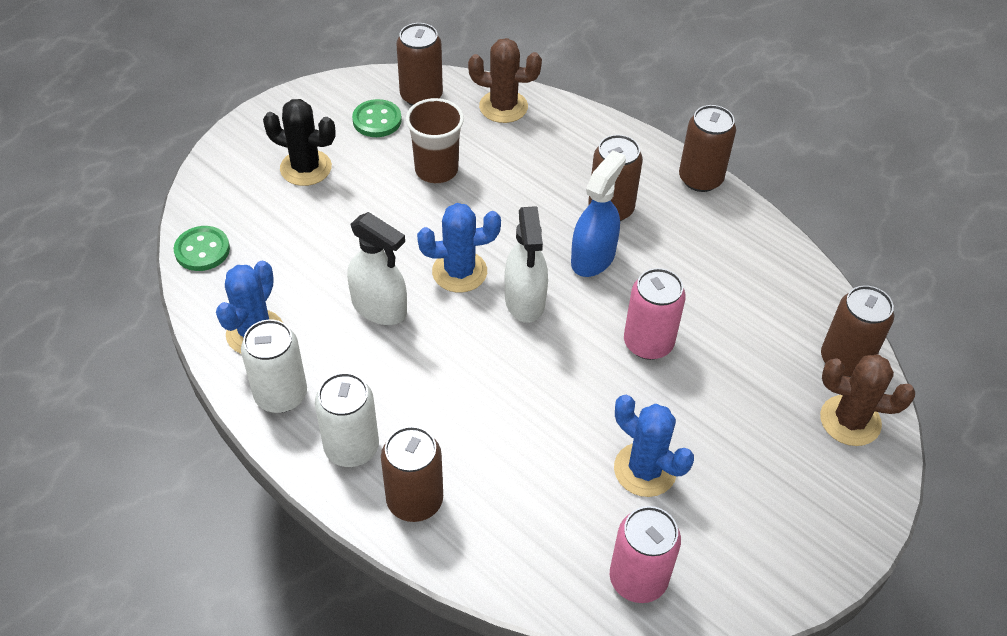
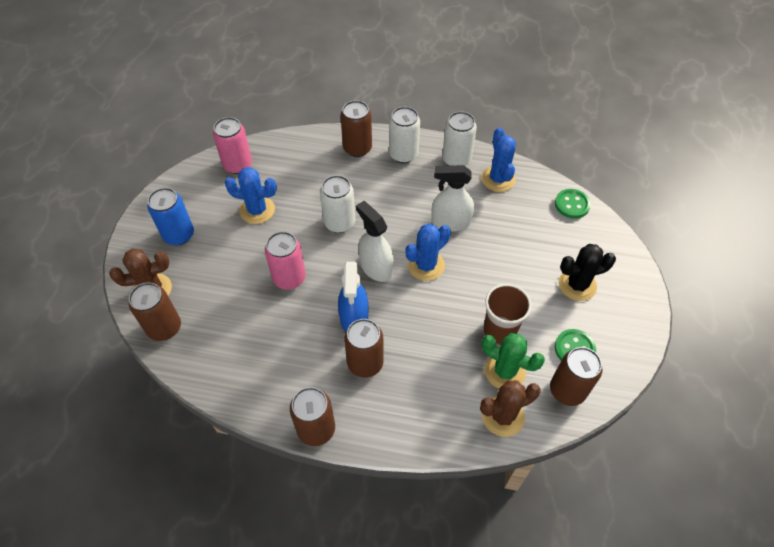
camera: 150 degrees right, 5 degrees up
(467, 136) = (505, 371): none -> green cactus
(531, 385) = (339, 222): none -> white can
(787, 490) = (179, 235): none -> blue can

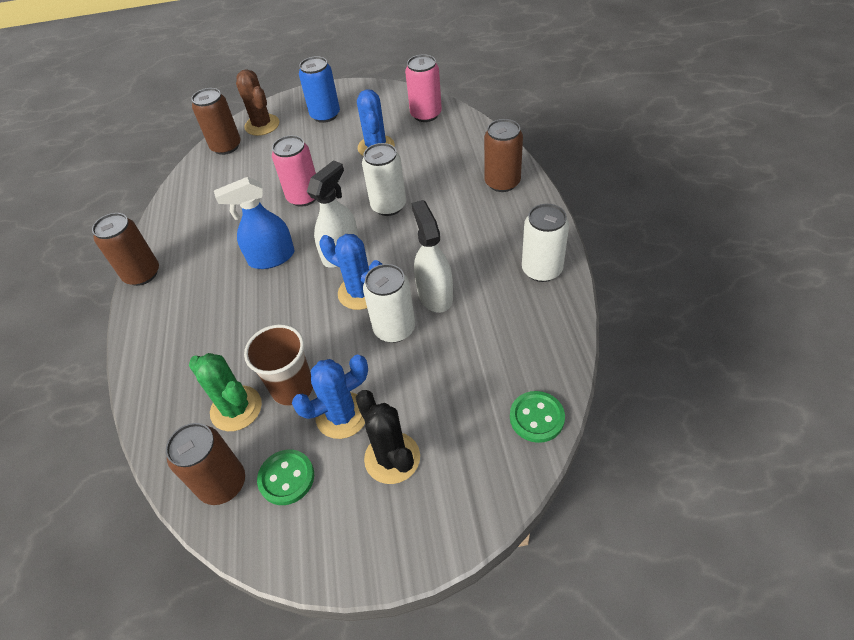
camera: 75 degrees right, 5 degrees down
(365, 363) = (220, 284): brown can -> none
(403, 154) = (518, 221): white can -> white can (394, 329)
(498, 179) = (534, 320): blue cactus -> blue cactus (342, 415)
(502, 416) = (176, 422): brown cactus -> none
(505, 371) = (236, 408): green cactus -> green cactus turned 60 degrees counterclockwise

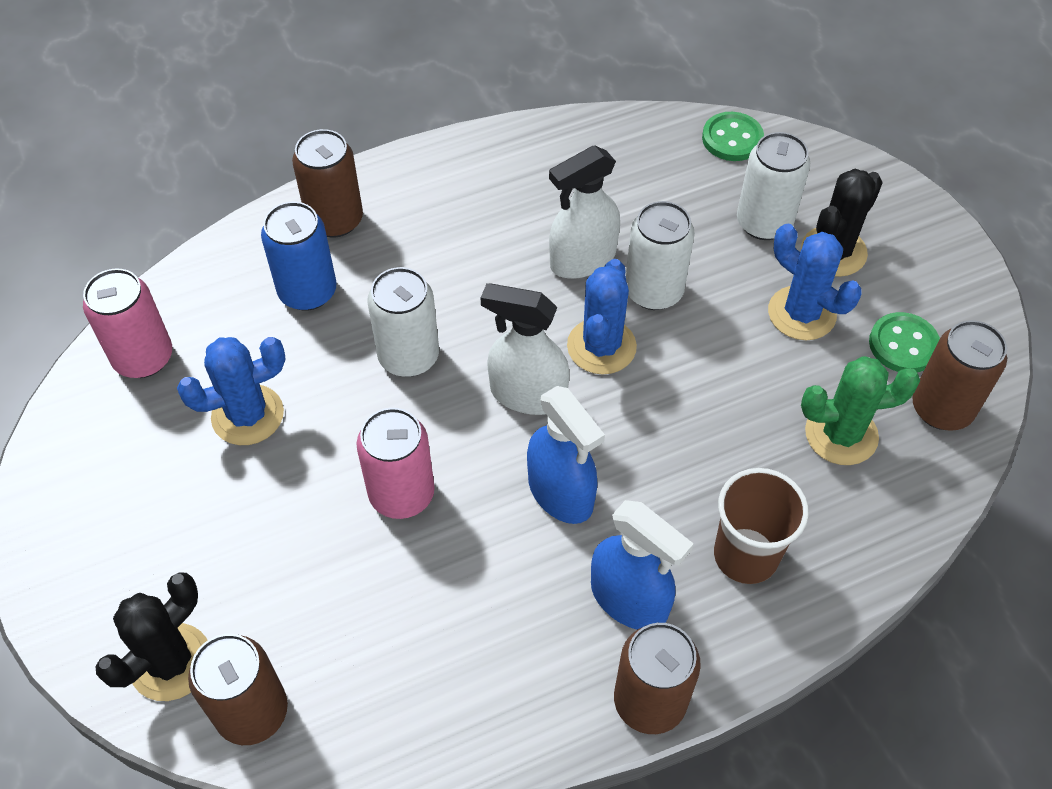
camera: 110 degrees left, 5 degrees up
(196, 276) = (629, 599): none -> blue spray bottle
(236, 408) = (841, 434): green cactus -> green cactus turned 60 degrees clockwise
(262, 125) = (171, 662): brown cactus -> black cactus
(292, 388) = (785, 379): brown cup -> brown cup (746, 555)
(325, 115) = (137, 539): blue can -> blue can (308, 292)
(542, 269) = (510, 157): white can -> white can (764, 223)

